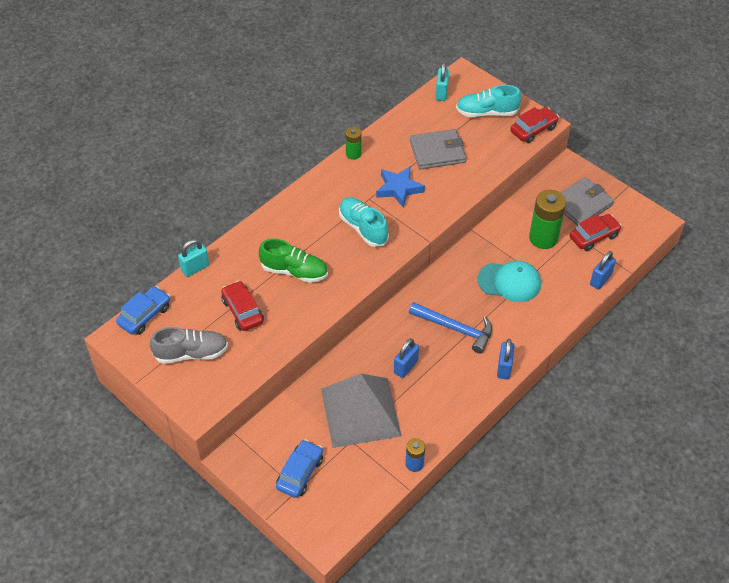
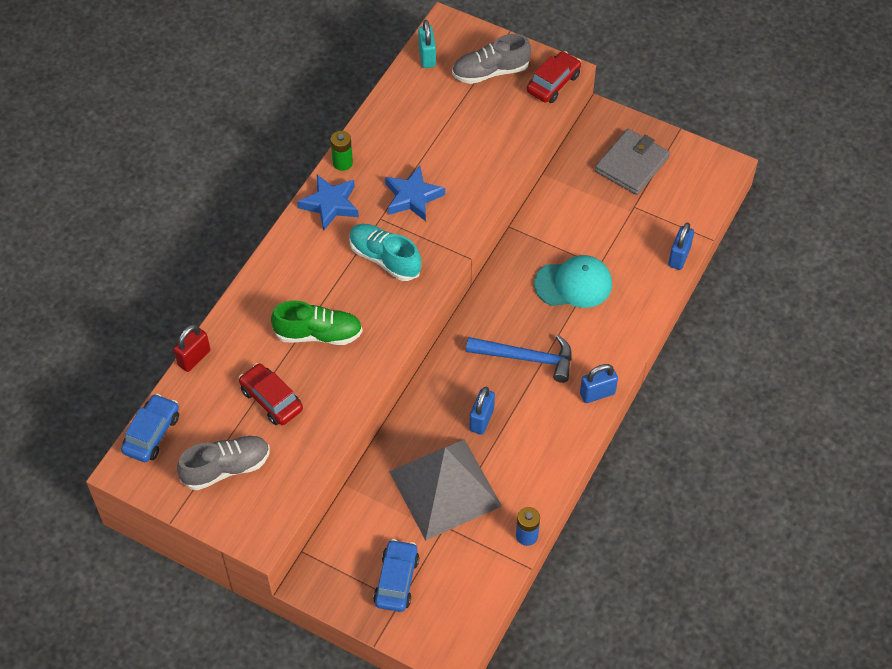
camera: 15 degrees left, 5 degrees up
(195, 268) = (194, 358): turquoise padlock -> red padlock
(334, 181) = (330, 204): none -> blue star
(437, 152) = (445, 138): grey wallet -> none
(487, 112) = (490, 72): turquoise shoe -> grey shoe
(504, 368) = (597, 393): blue padlock -> blue padlock turned 75 degrees clockwise
(543, 238) = (598, 218): green battery -> none
(593, 236) = (657, 203): red car -> none

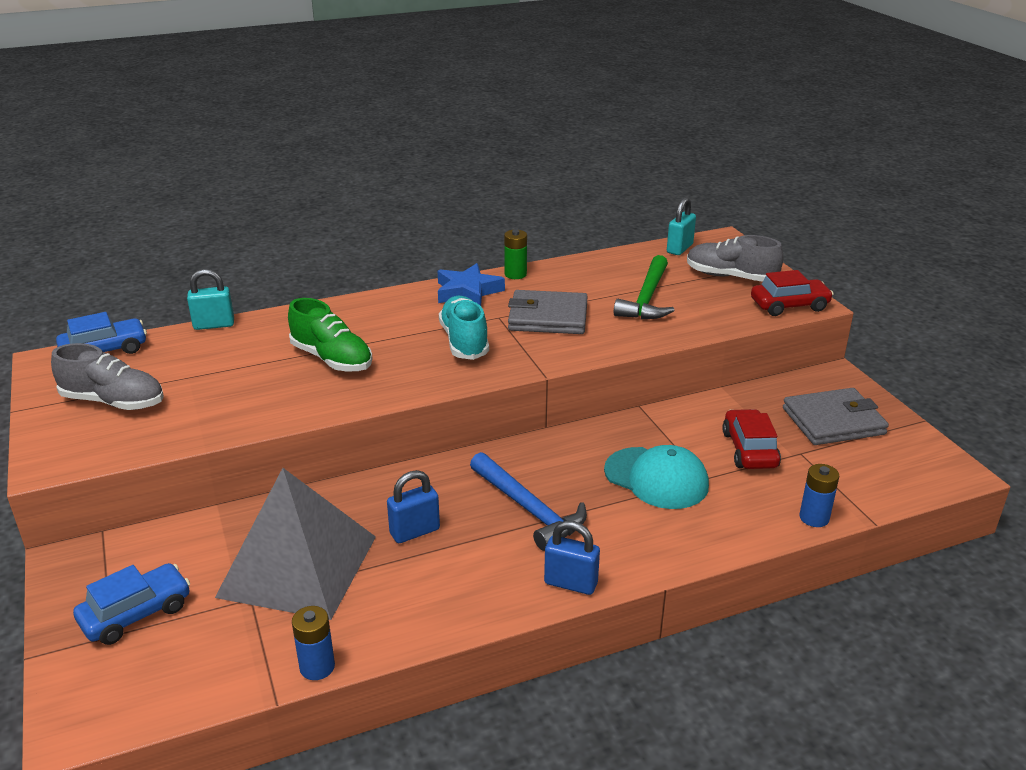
camera: 40 degrees right, 25 degrees down
(194, 358) = (214, 325): red padlock -> turquoise padlock
(271, 400) = (224, 379): red car -> red car (749, 449)
(413, 197) = (548, 317): blue star -> grey wallet
(458, 134) = (646, 299): none -> green hammer
(679, 257) = (814, 518): blue padlock -> blue battery

